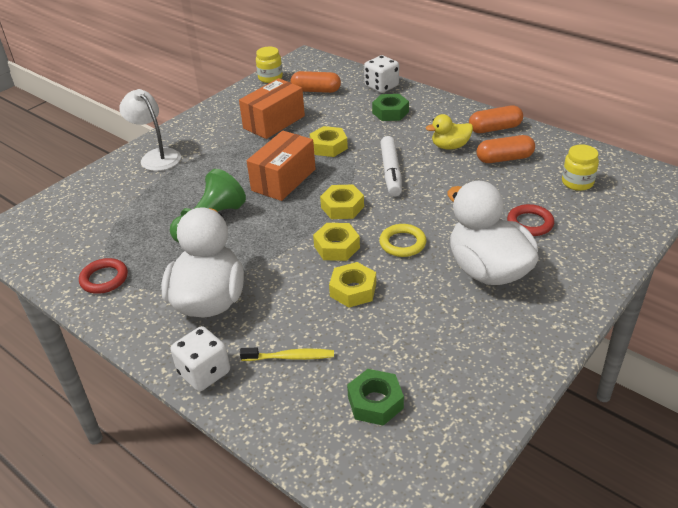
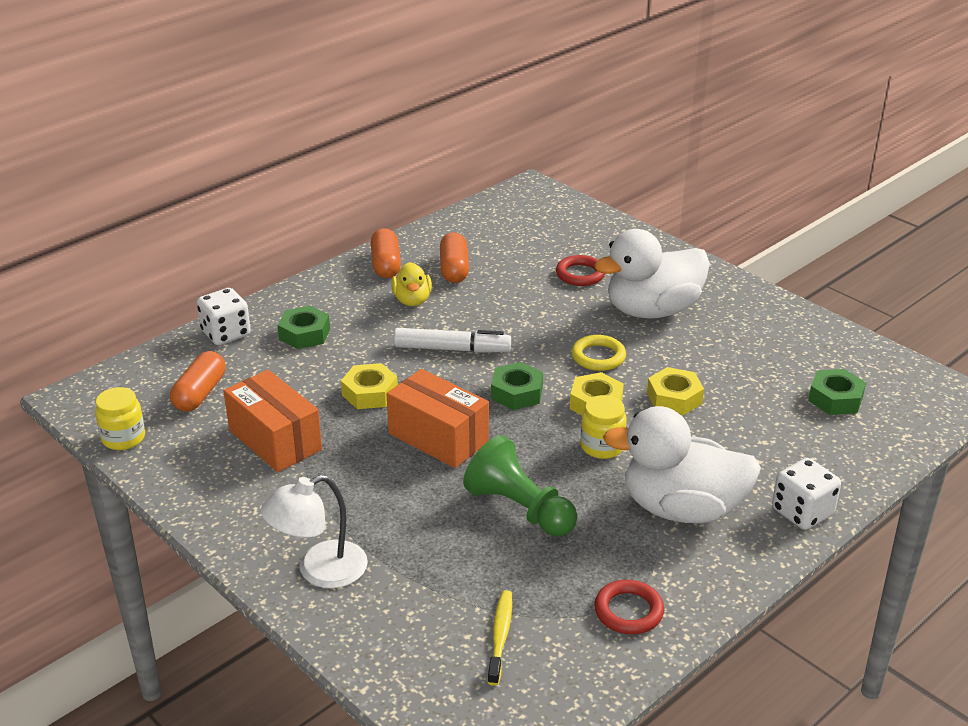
camera: 85 degrees left, 5 degrees down
(290, 357) = (777, 448): yellow toothbrush -> yellow toothbrush (500, 636)
(342, 207) = (517, 393): yellow nut -> green nut
(577, 182) = (516, 235): yellow jar -> yellow jar (602, 446)

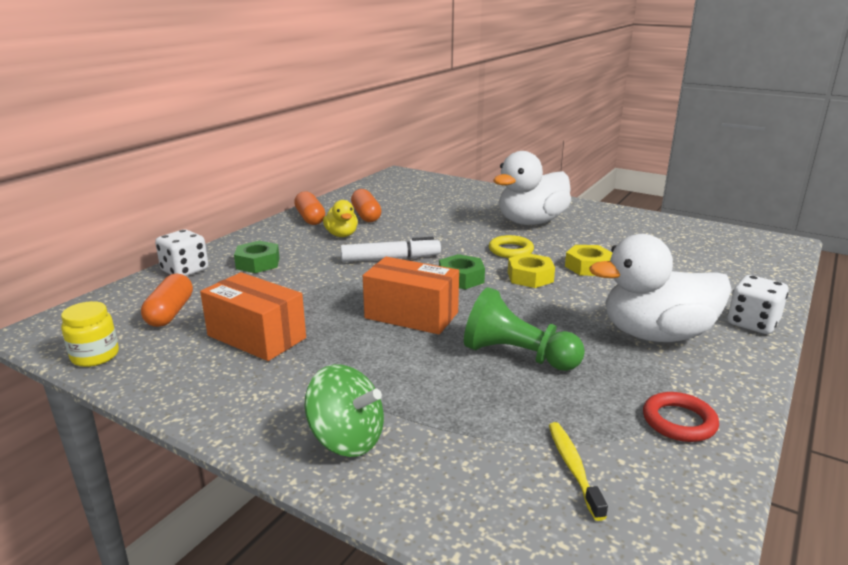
camera: 15 degrees left, 10 degrees down
(319, 571) = (347, 439): white lamp -> green spinning top
(370, 393) = (333, 293): yellow nut -> none
(580, 274) = (464, 209): red ring -> none
(602, 446) = (556, 303): yellow jar -> none
(835, 399) = (705, 253): green nut -> none

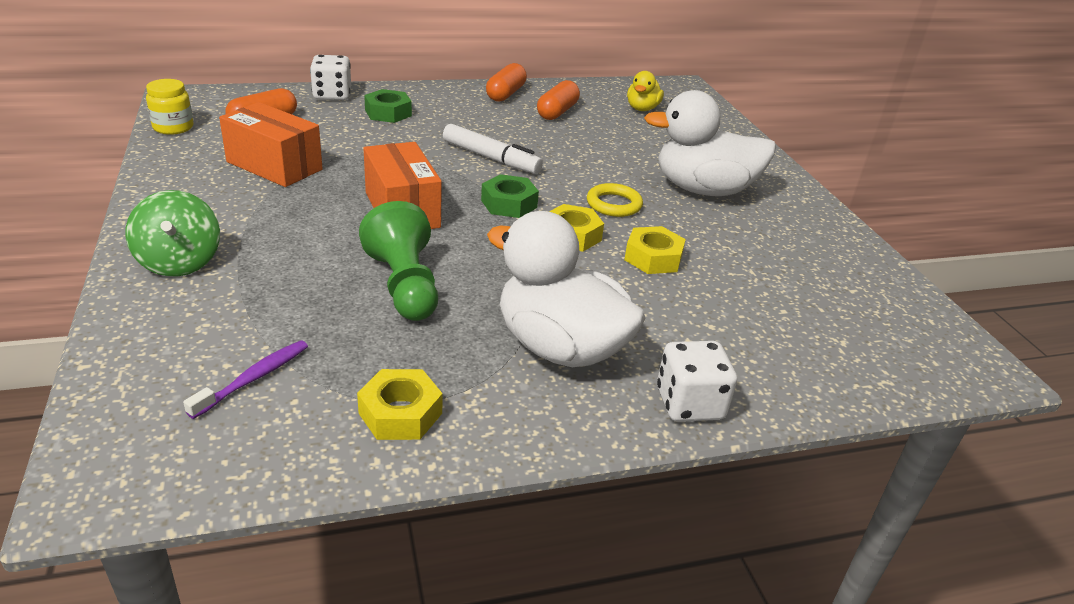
camera: 40 degrees right, 10 degrees up
(256, 337) = (274, 166): orange box -> orange box turned 45 degrees counterclockwise
(341, 235) = (498, 119): yellow duck -> yellow duck (642, 109)
(573, 468) = (253, 378): yellow toothbrush -> purple toothbrush
(679, 421) = (400, 413): red ring -> yellow nut

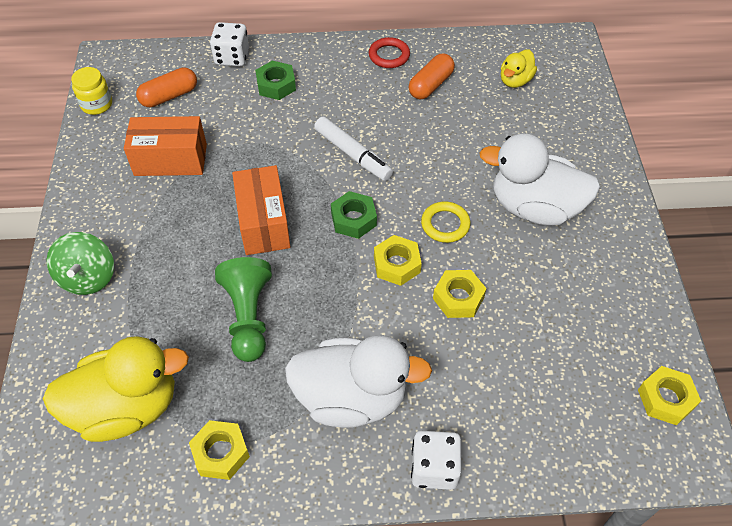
camera: 15 degrees right, 20 degrees up
(253, 378) = (127, 407): purple toothbrush -> yellow duck
(274, 166) = (170, 160): orange box -> orange box turned 45 degrees counterclockwise
(505, 94) = (389, 56): orange capsule -> red ring
(560, 347) = (352, 397): white duck -> white duck turned 135 degrees clockwise
(919, 324) = (666, 399): none -> yellow nut

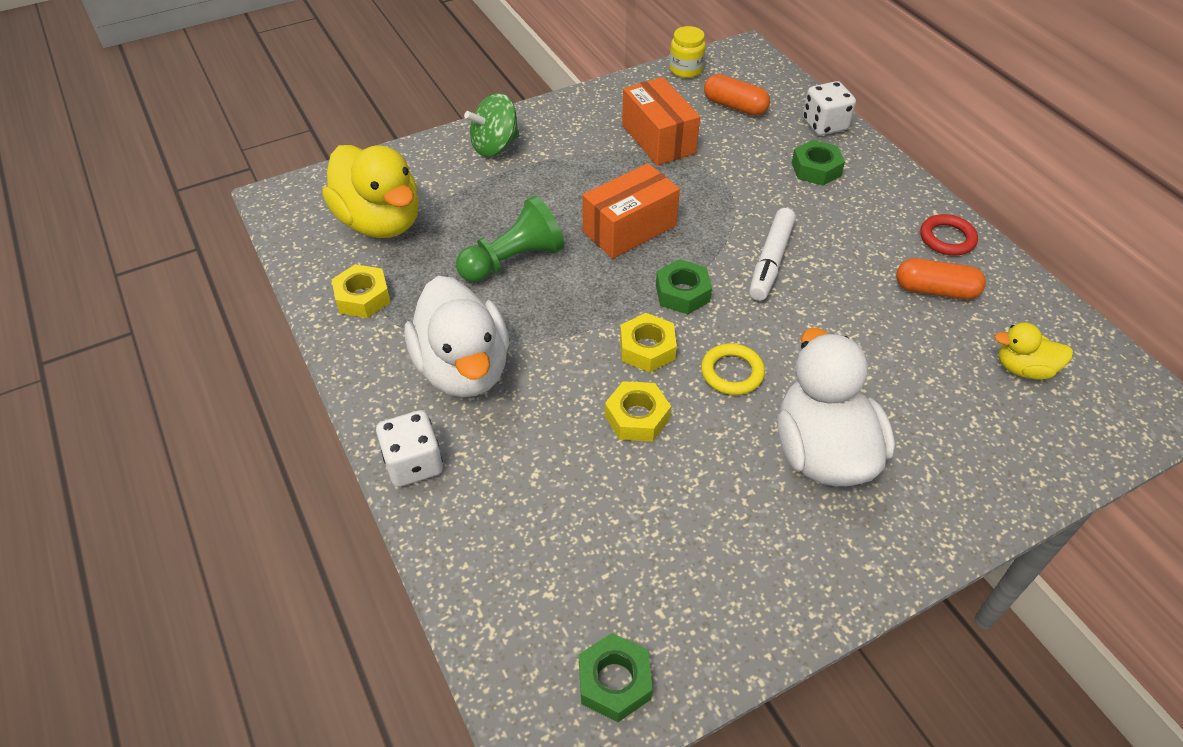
camera: 65 degrees right, 5 degrees down
(666, 399) = (614, 681): yellow nut -> green nut

